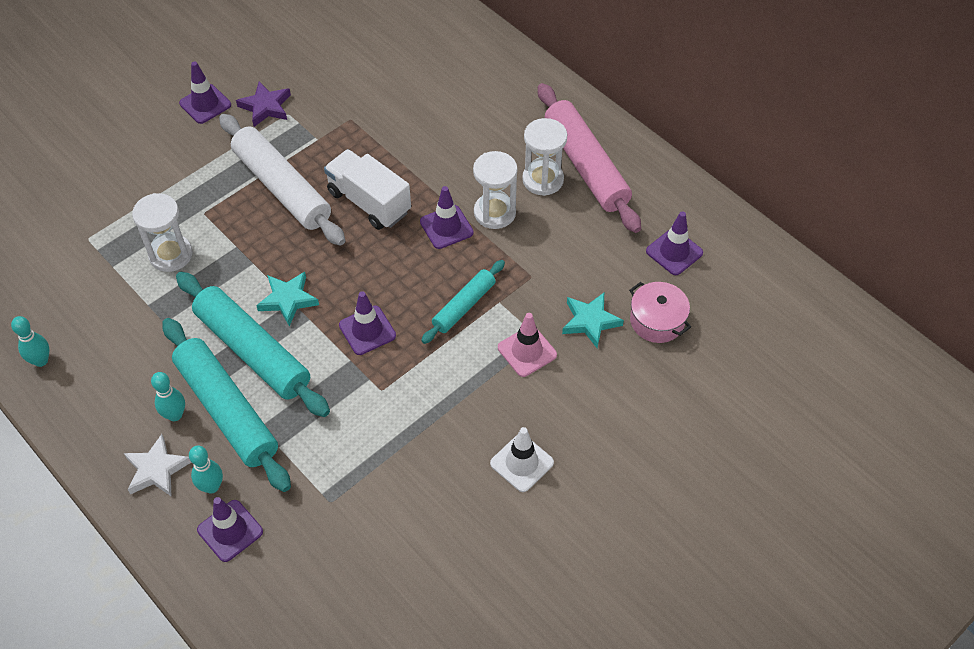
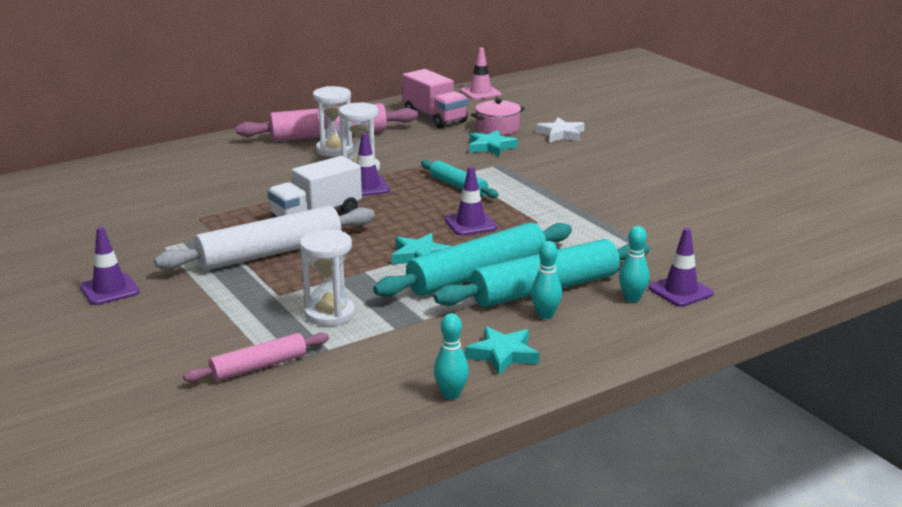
camera: 80 degrees left, 30 degrees down
(85, 229) = (259, 367): none -> pink rolling pin
(103, 389) = (503, 354): none -> turquoise star
(157, 470) = (610, 325): white star -> white star (561, 134)
(266, 107) = (144, 257): purple star -> none
(522, 463) = (619, 178): white traffic cone -> none
(527, 351) = (513, 168): pink traffic cone -> pink traffic cone (480, 93)
(674, 252) = (434, 118): purple traffic cone -> pink truck

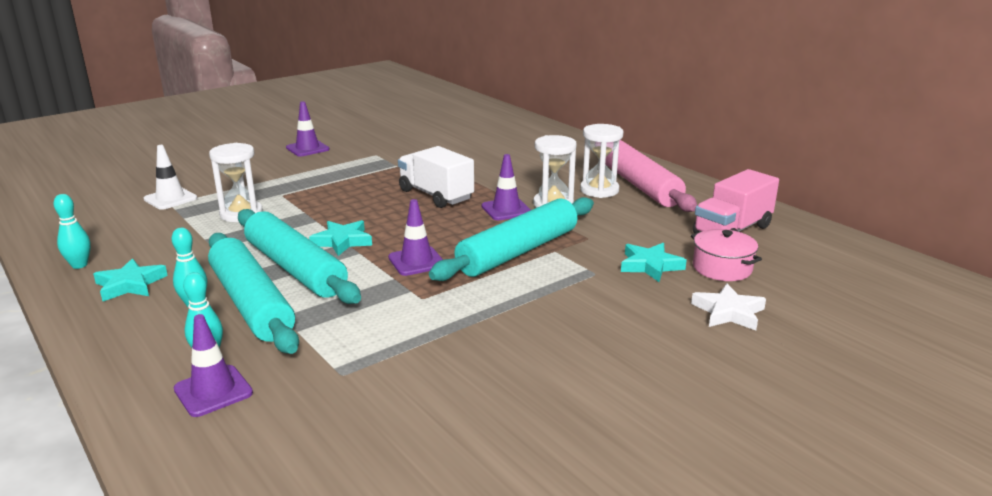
camera: 85 degrees right, 0 degrees up
(259, 367) = (170, 199): pink rolling pin -> white traffic cone
(270, 253) = (358, 186): white rolling pin -> none
(458, 186) = (518, 251): turquoise rolling pin -> turquoise rolling pin, size x1.80
(480, 93) = (855, 253): pink traffic cone -> none

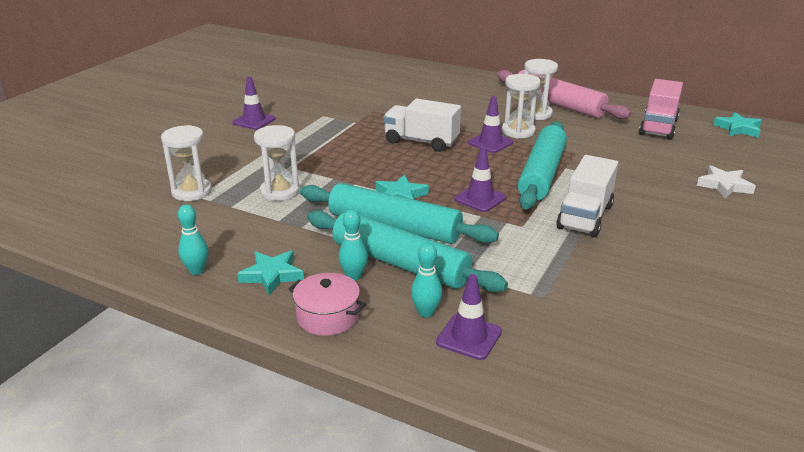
camera: 25 degrees left, 5 degrees up
(170, 199) = (192, 192): white traffic cone -> white hourglass
(503, 306) = (585, 217): none -> white truck
(650, 265) = (640, 164): turquoise star -> turquoise star (738, 129)
(722, 268) = (684, 156): pink pot -> pink pot (327, 316)

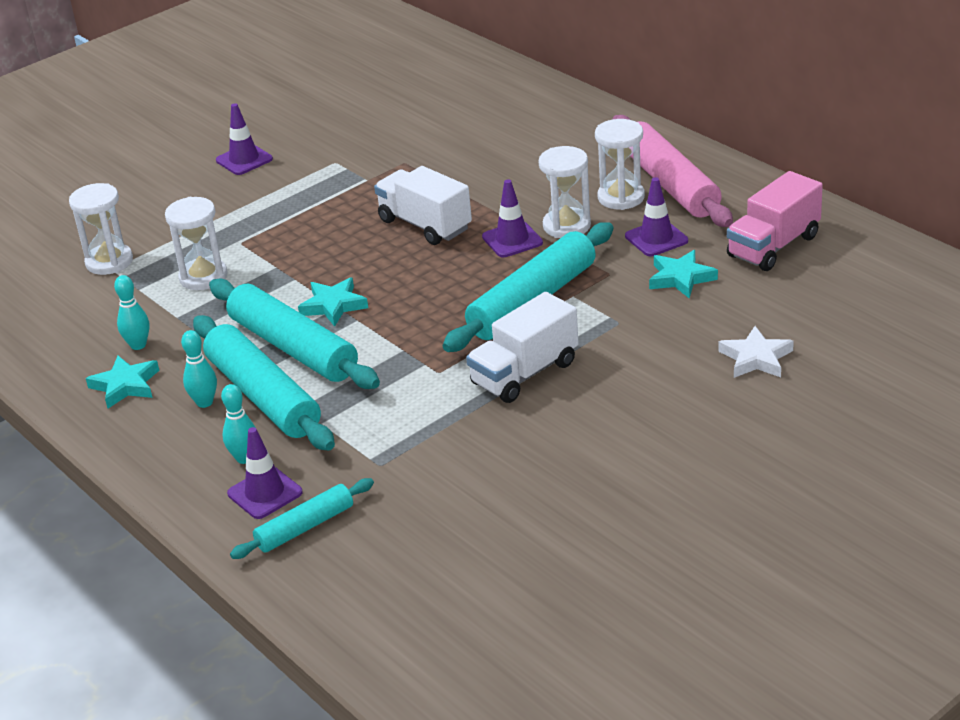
camera: 25 degrees right, 5 degrees up
(197, 270) = (57, 366): turquoise bowling pin -> turquoise bowling pin (138, 345)
(327, 316) = (147, 443): pink pot -> none
(480, 198) = (422, 325): purple traffic cone -> purple traffic cone (656, 238)
(530, 358) = (305, 527): none -> turquoise rolling pin
(738, 129) = (891, 266): turquoise star -> turquoise star (681, 278)

